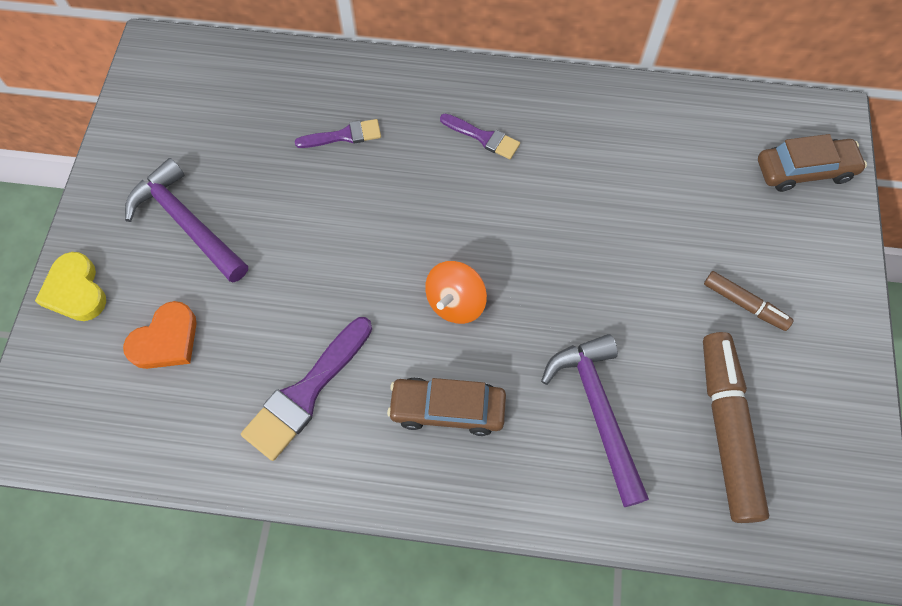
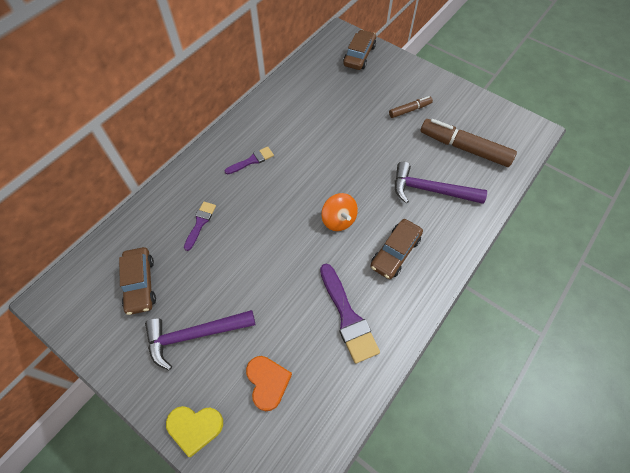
camera: 60 degrees left, 5 degrees down
(222, 124) = (140, 284): none -> brown car

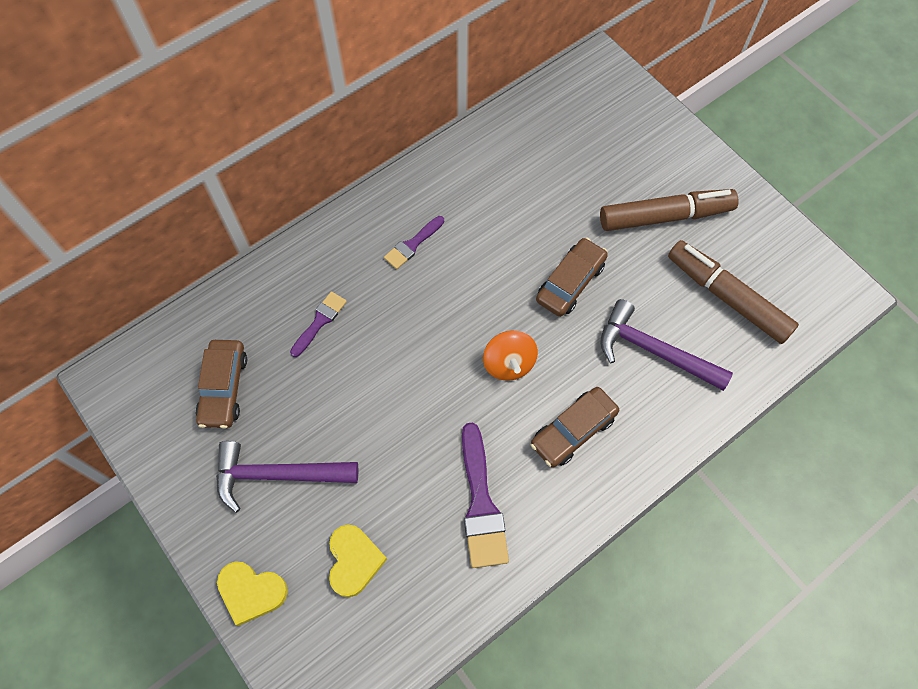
camera: 15 degrees right, 5 degrees up
(252, 160) = (412, 244): purple brush -> purple brush turned 150 degrees clockwise
(267, 382) = (354, 561): orange heart -> yellow heart
(359, 55) = (617, 107): brown car -> brown car (570, 282)
(410, 110) = (665, 216): brown marker -> brown marker, size x1.91

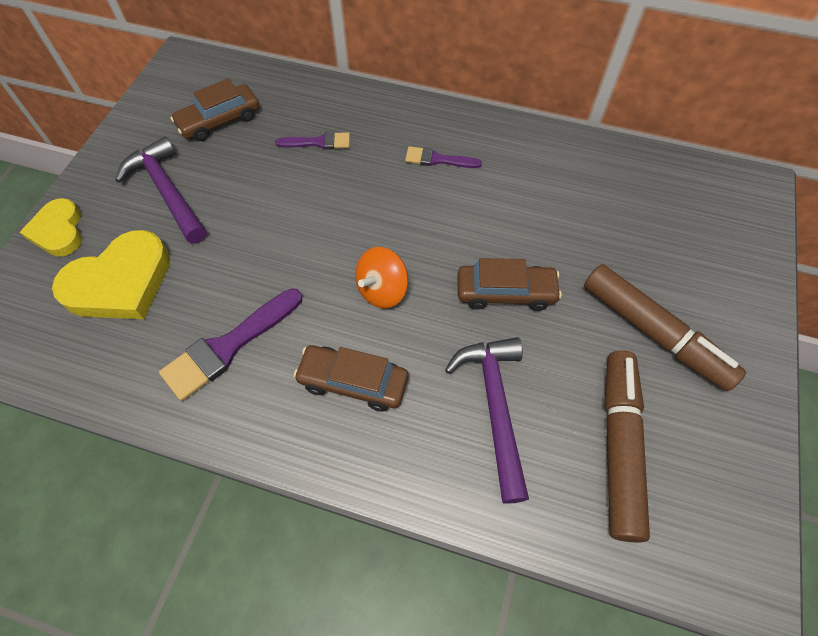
camera: 55 degrees right, 5 degrees down
(354, 561) = (120, 282): yellow heart -> yellow heart, size x1.61

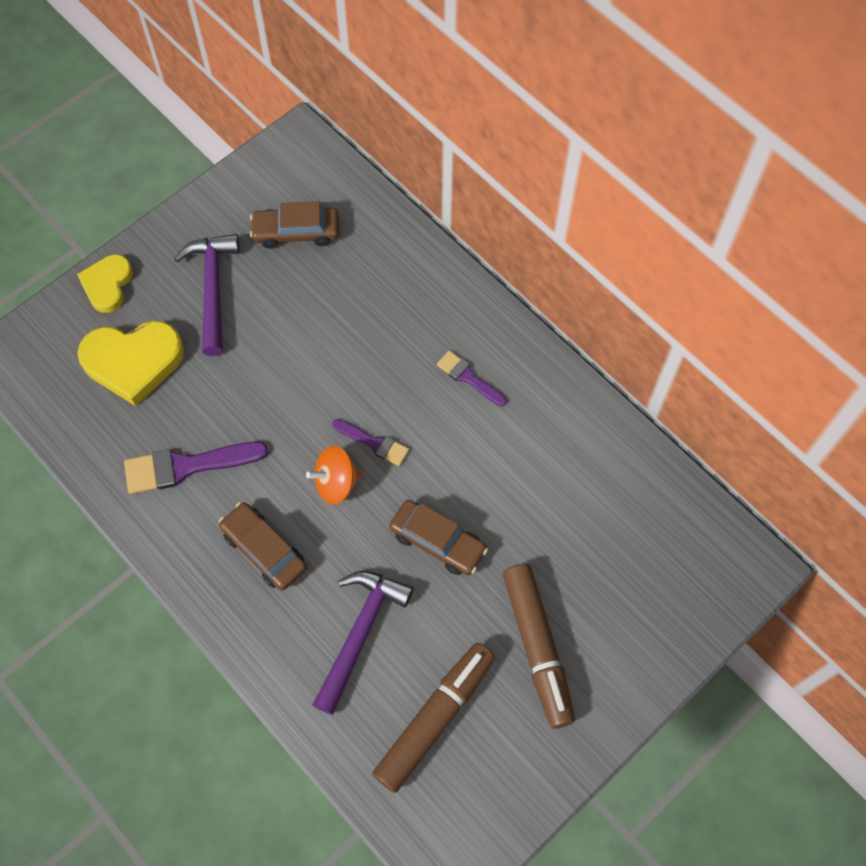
camera: 30 degrees right, 5 degrees up
(318, 142) = (371, 302): purple brush -> purple brush (374, 443)

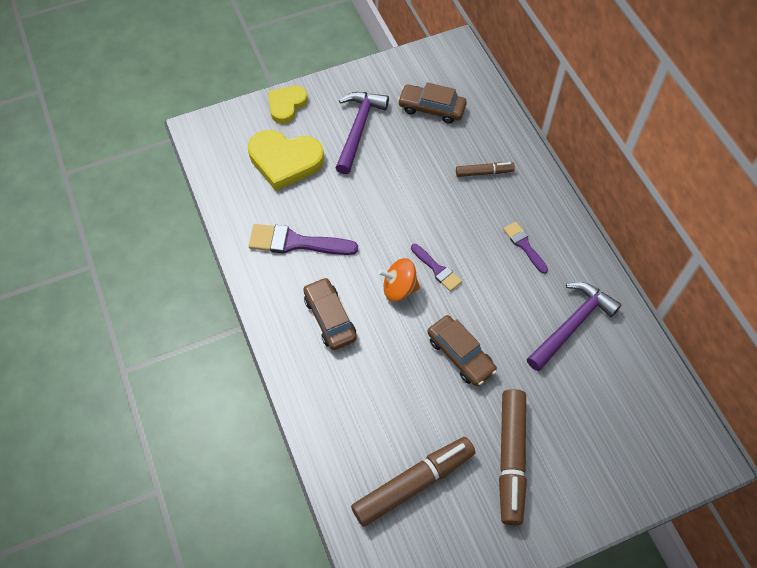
camera: 20 degrees right, 5 degrees down
(360, 633) = (378, 401): purple hammer -> purple hammer (571, 325)
(390, 298) = (484, 172): none -> brown marker

